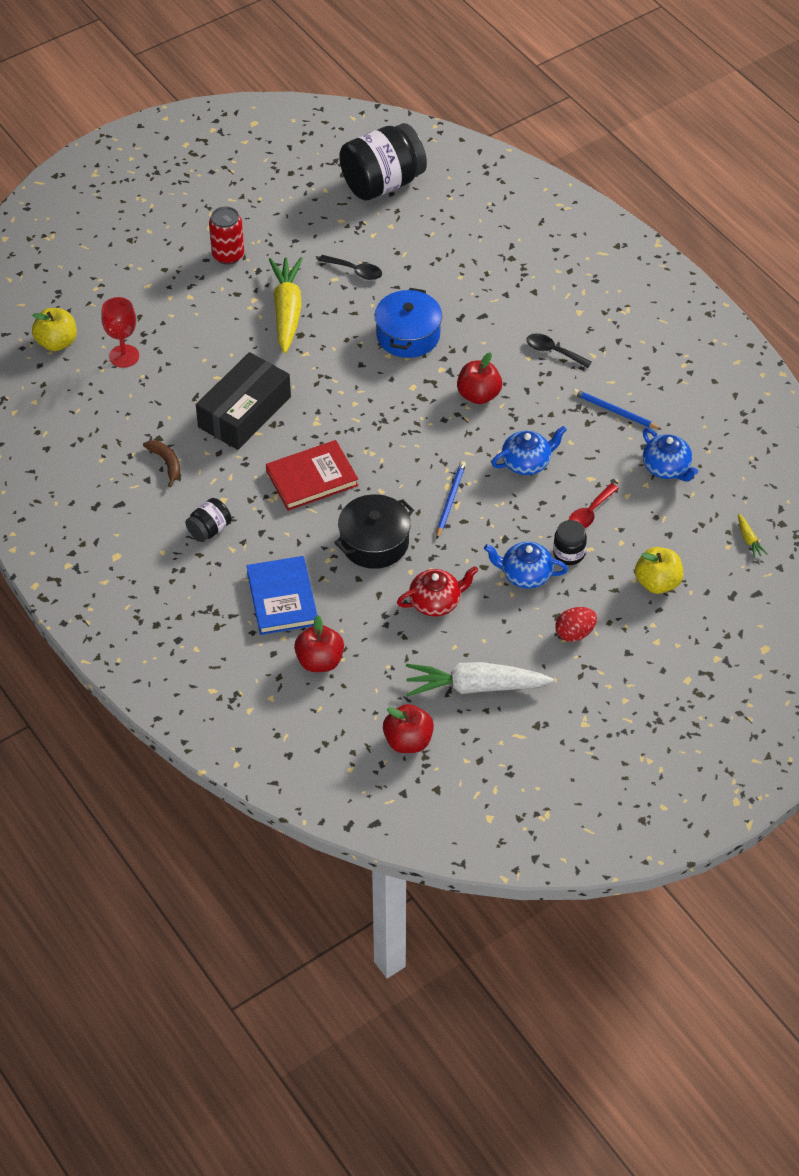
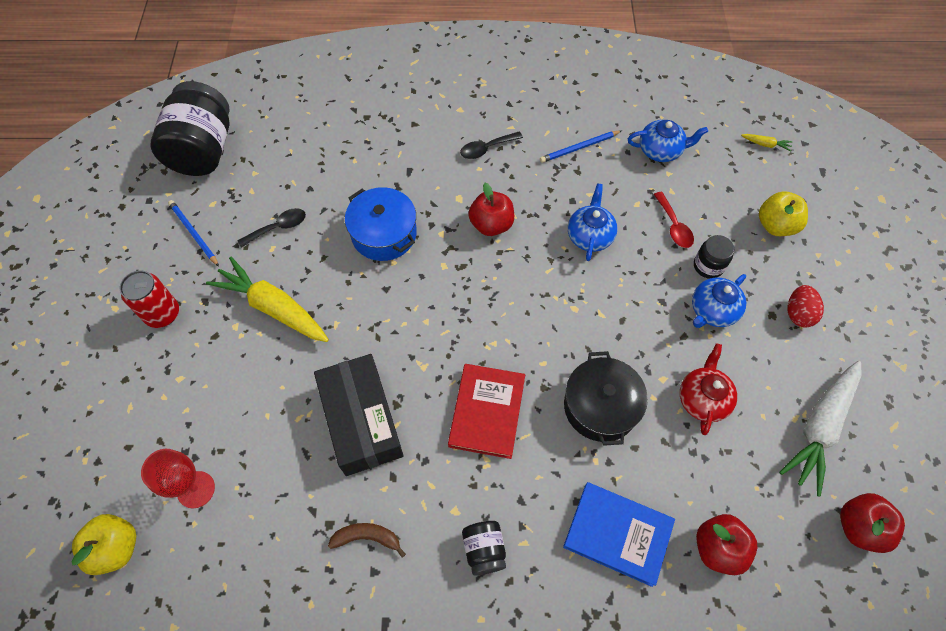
camera: 55 degrees left, 10 degrees up
(450, 500) = (592, 316): blue pencil -> blue pencil (193, 233)

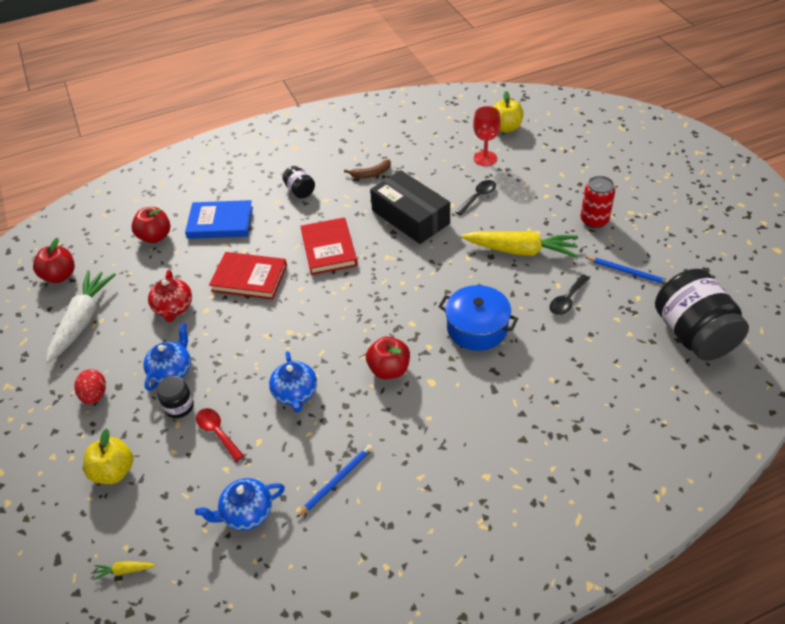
camera: 160 degrees right, 15 degrees down
(486, 149) = (433, 441): black spoon -> black spoon (478, 197)
(600, 406) = (249, 278): black pot -> red book

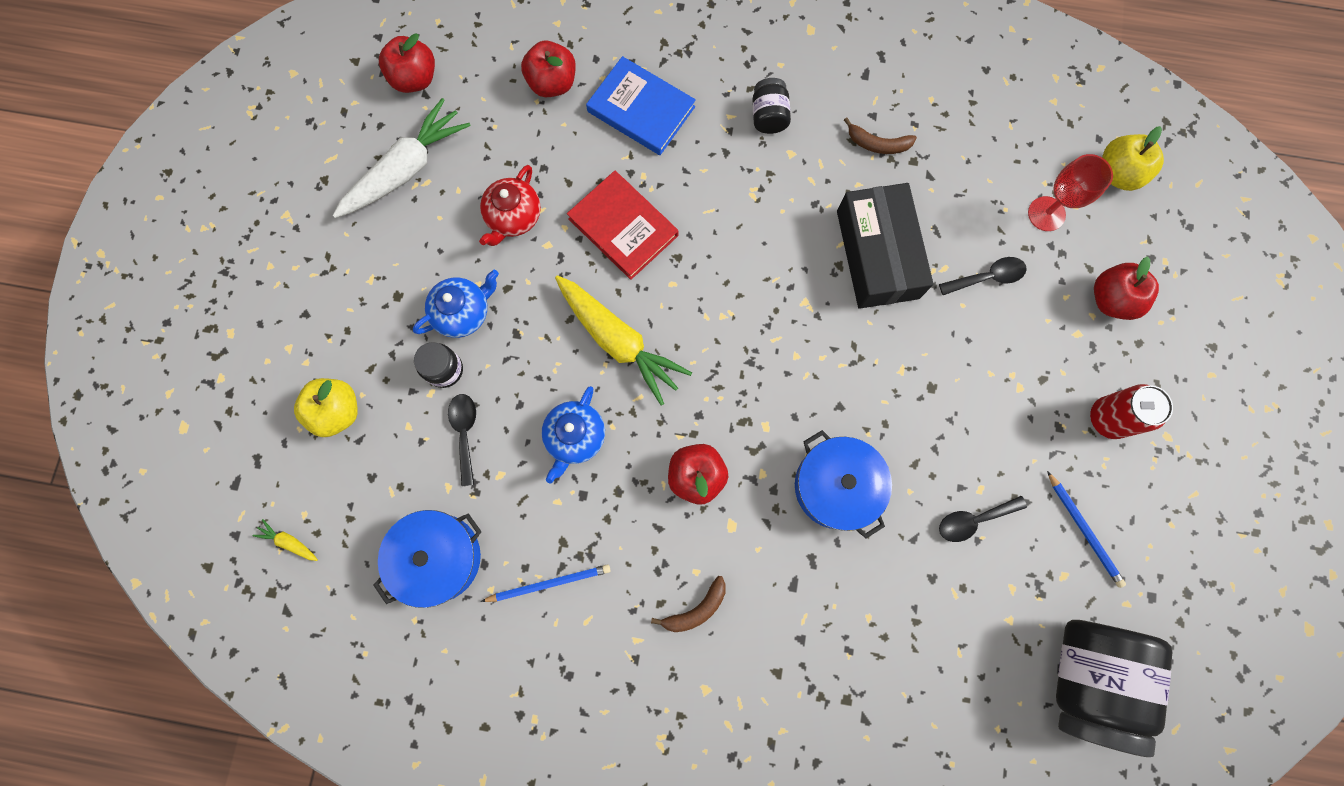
camera: 30 degrees right, 30 degrees up
(95, 395) = (367, 292): red egg -> none
(217, 432) = (465, 432): red spoon -> black spoon
(246, 513) = (438, 557): blue teapot -> blue pot
(329, 248) = (743, 241): red book -> none
(444, 437) = (696, 609): none -> brown banana
(521, 250) = (976, 404): yellow carrot -> yellow carrot (619, 341)
(549, 174) = (1111, 299): none -> red apple

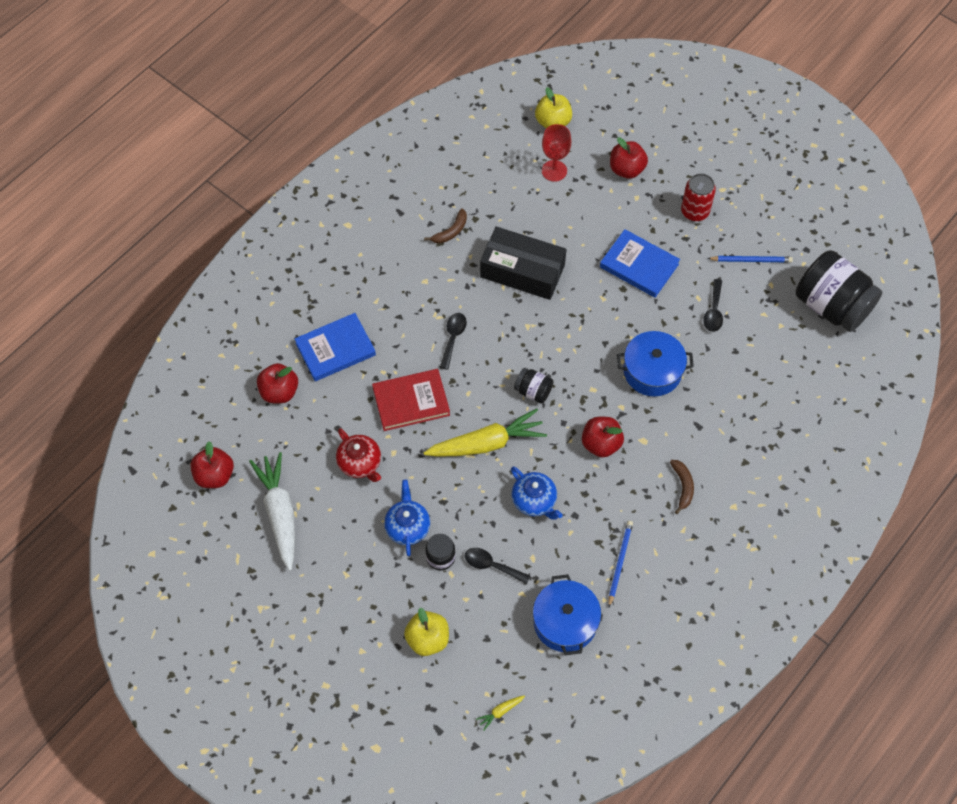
camera: 60 degrees left, 15 degrees down
(768, 116) = (391, 280): black jar -> black jar (533, 391)
(978, 390) = (639, 265): none -> blue book
(987, 277) = (574, 222): black spoon -> black spoon (453, 338)

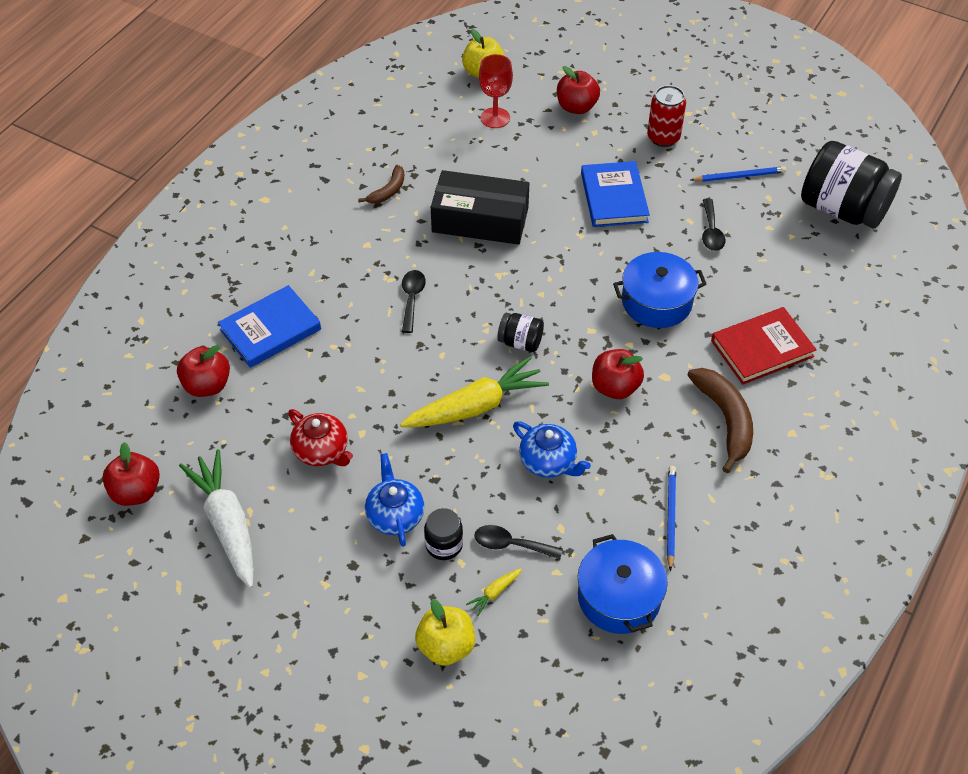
camera: 10 degrees left, 10 degrees down
(411, 401) = (373, 373): red book -> red book (762, 348)
(500, 712) = (560, 722): yellow carrot -> yellow carrot (494, 593)
(639, 265) = (614, 197): blue book -> blue book turned 60 degrees clockwise
(682, 486) = (725, 420): brown banana -> brown banana, size x1.73

